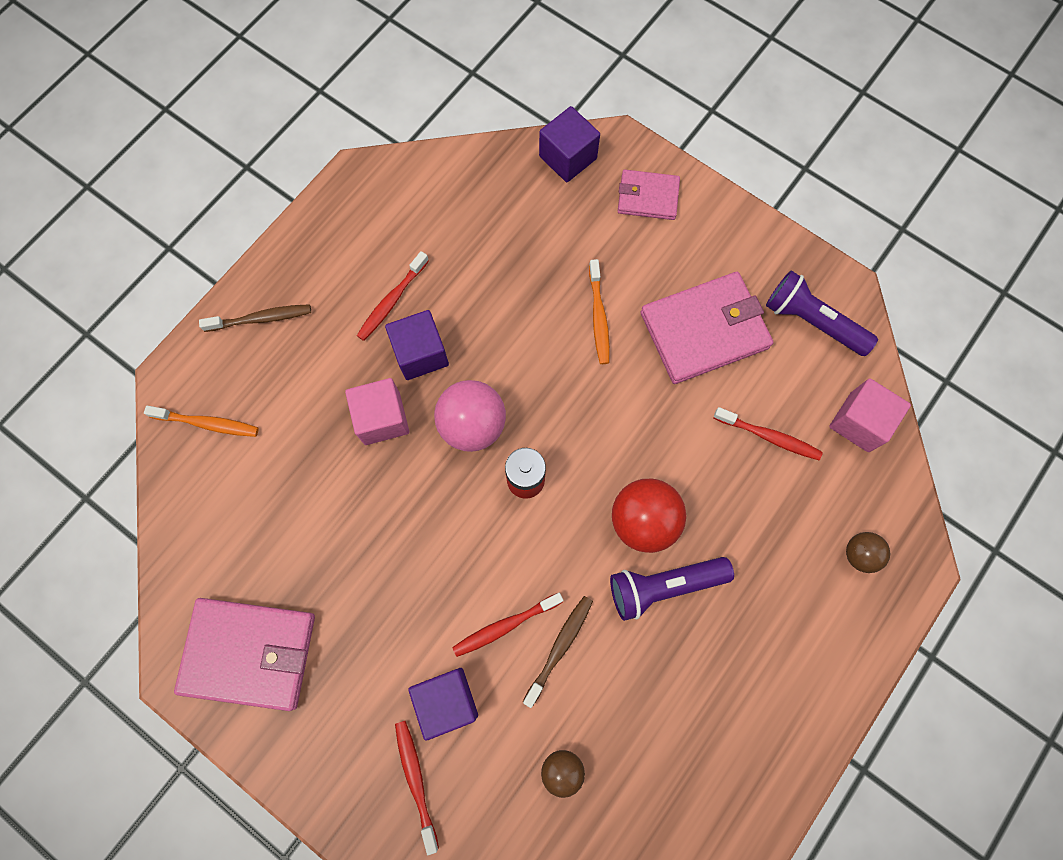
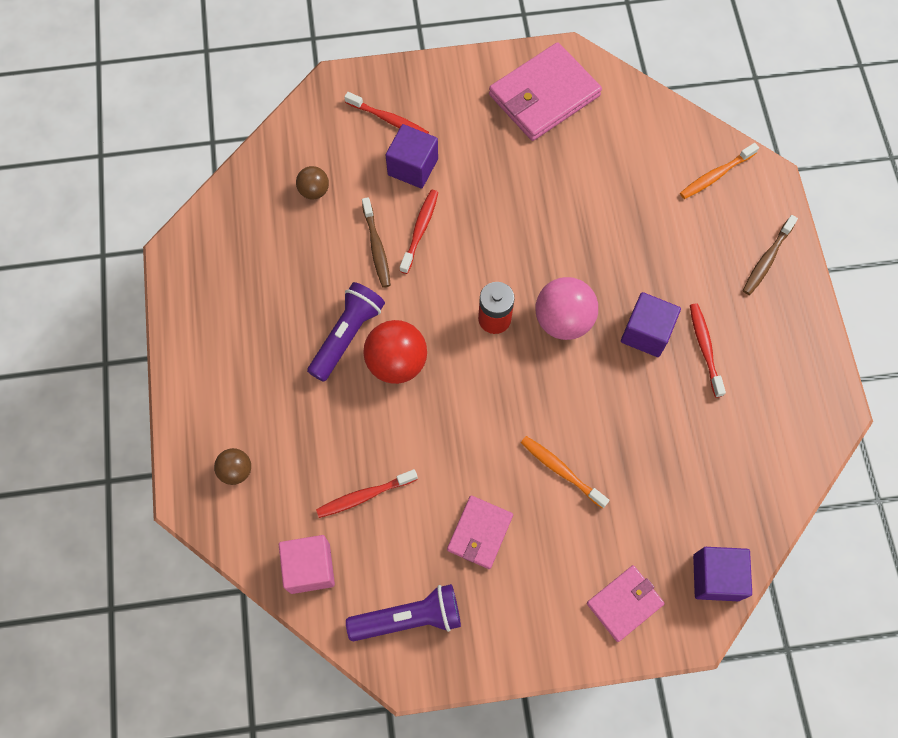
camera: 135 degrees right, 5 degrees down
(382, 418) = (621, 272): pink cube -> none
(704, 330) = (479, 533): pink wallet -> pink wallet, size x0.57

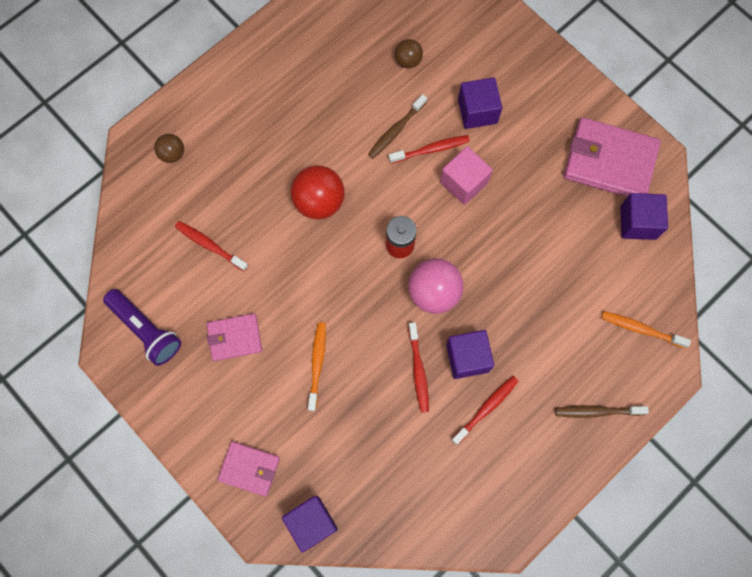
camera: 55 degrees right, 5 degrees up
(310, 568) = (138, 245): pink cube -> pink cube (464, 182)
(347, 336) = (315, 156): purple flashlight -> none
(388, 119) = (502, 70): red toothbrush -> red toothbrush (418, 370)
(617, 112) = (638, 222): none -> purple cube

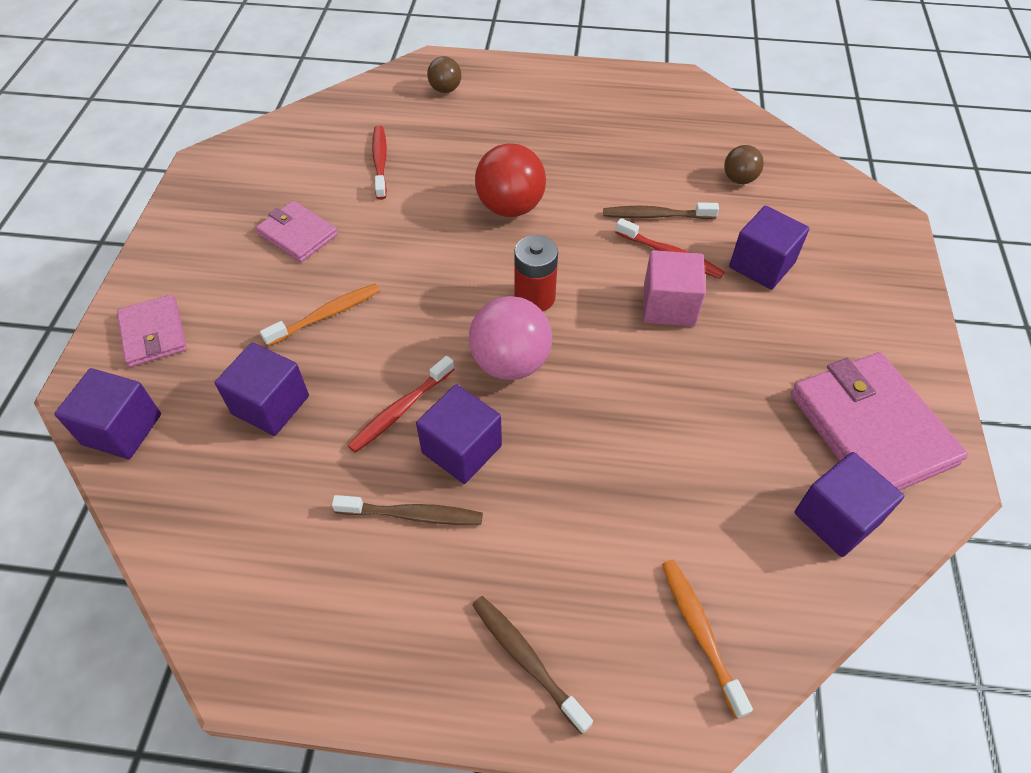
camera: 50 degrees right, 20 degrees down
(146, 330) = (249, 171): purple flashlight -> none
(359, 434) = (270, 405): none -> purple cube
(486, 408) = (412, 515): red toothbrush -> brown toothbrush

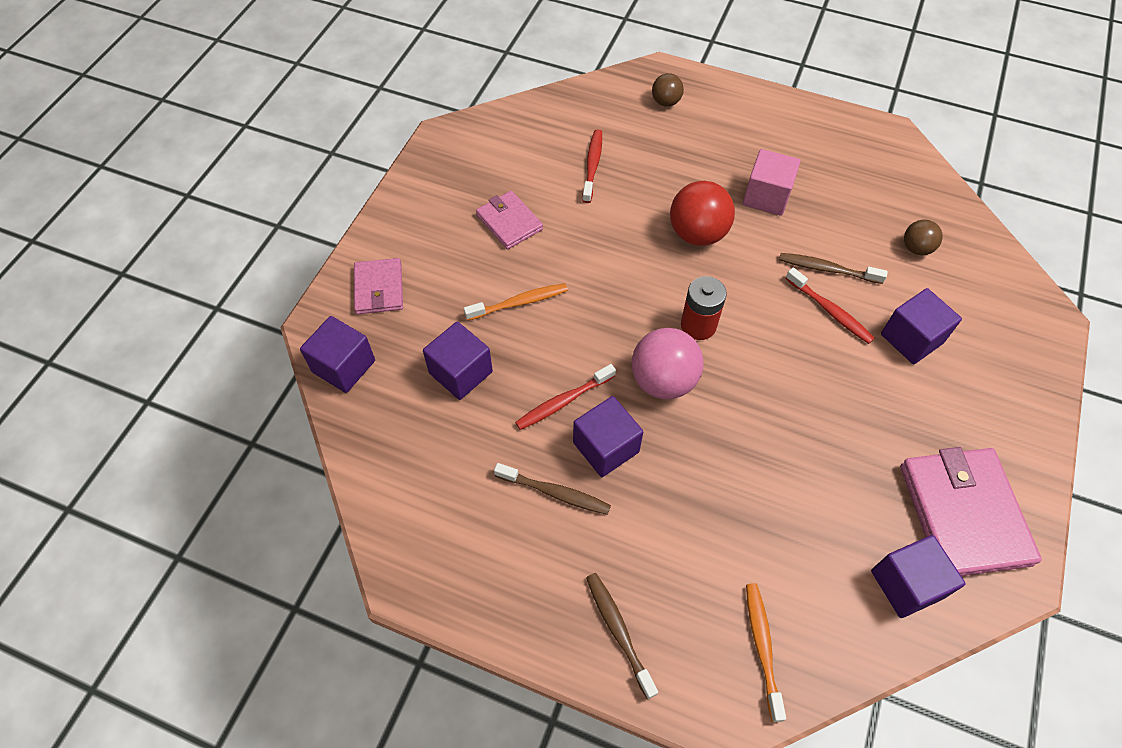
camera: 15 degrees right, 5 degrees up
(669, 306) = (815, 359): pink cube -> pink cube (766, 196)

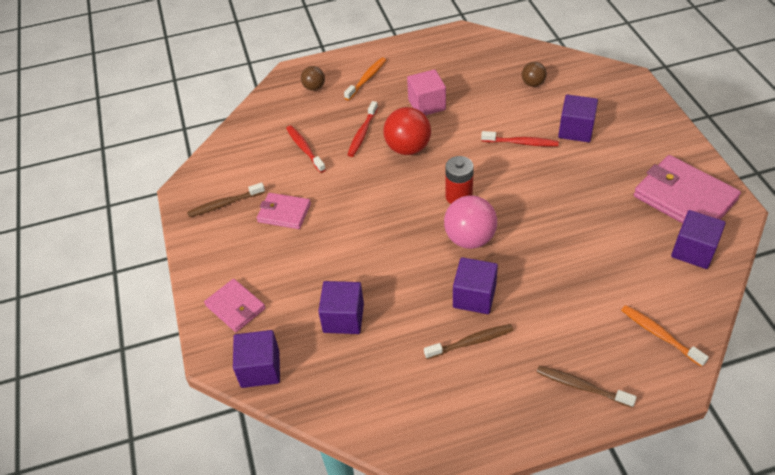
camera: 35 degrees left, 10 degrees down
(519, 303) = (339, 254): orange toothbrush -> orange toothbrush (366, 79)
(563, 401) = (424, 290): red toothbrush -> red toothbrush (362, 133)
(827, 269) = (498, 122): brown toothbrush -> brown toothbrush (225, 204)

